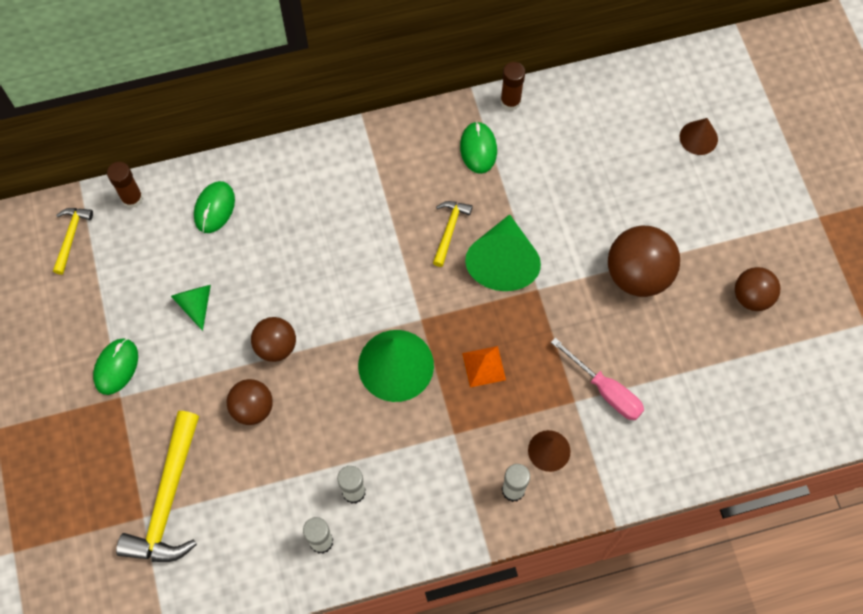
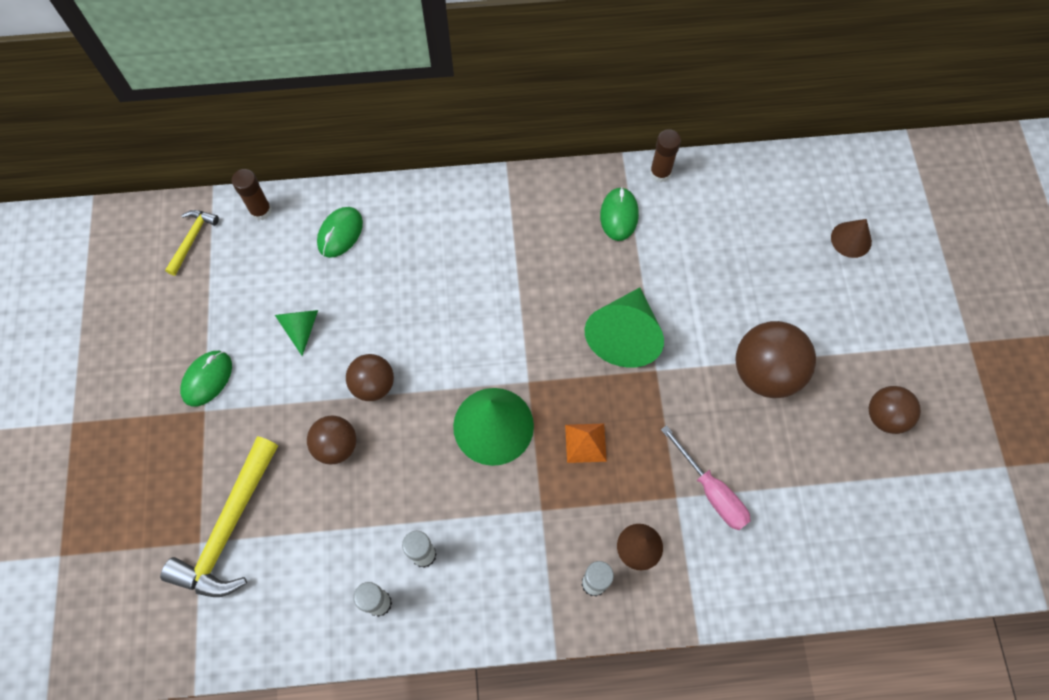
camera: 10 degrees right, 0 degrees up
(449, 230) = (574, 294): yellow hammer -> none

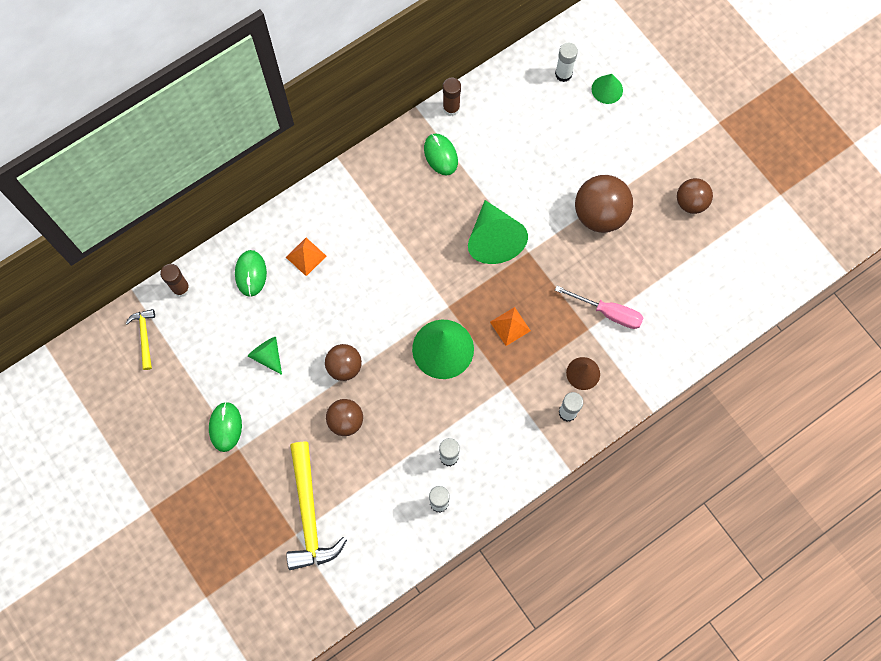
camera: 30 degrees left, 5 degrees up
(408, 245) = (306, 256): none -> orange pyramid
(808, 199) = (563, 74): none -> white glue stick
(851, 239) = (607, 89): brown cone -> green cone

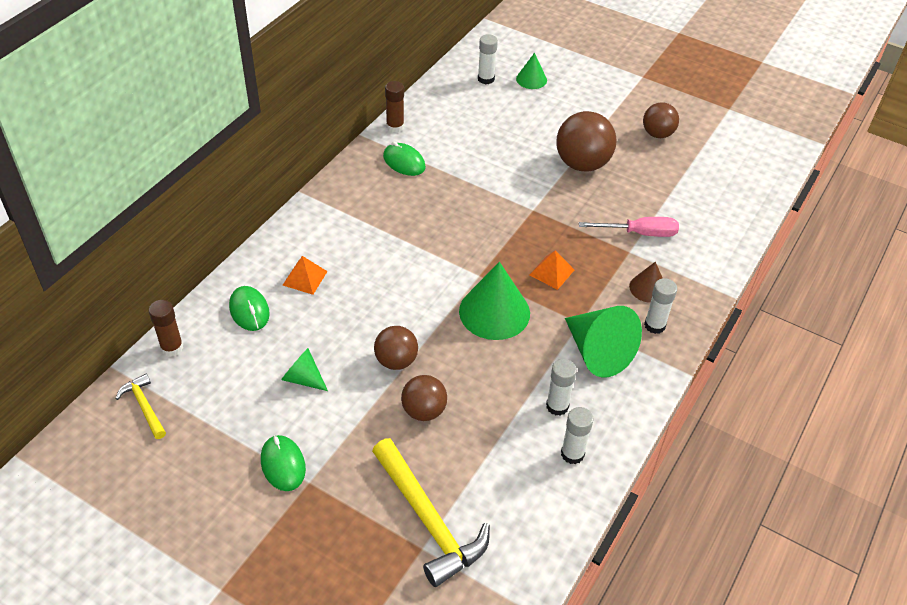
camera: 25 degrees left, 25 degrees down
(494, 239) = (493, 210): green cone -> green cone (598, 352)

